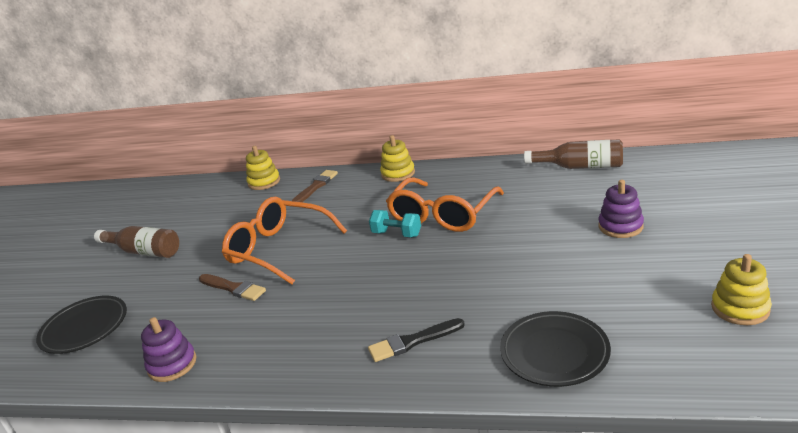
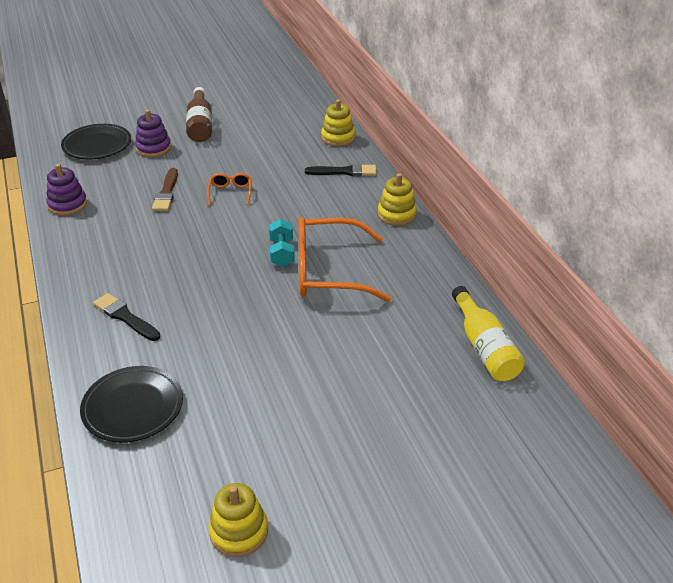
camera: 55 degrees right, 10 degrees up
(278, 249) = (230, 192): orange glasses -> orange glasses, size x0.44
(316, 187) = (344, 172): brown brush -> black brush
(580, 166) = (484, 347): brown bottle -> yellow bottle
(620, 226) = (362, 409): purple stacking toy -> purple stacking toy (153, 148)

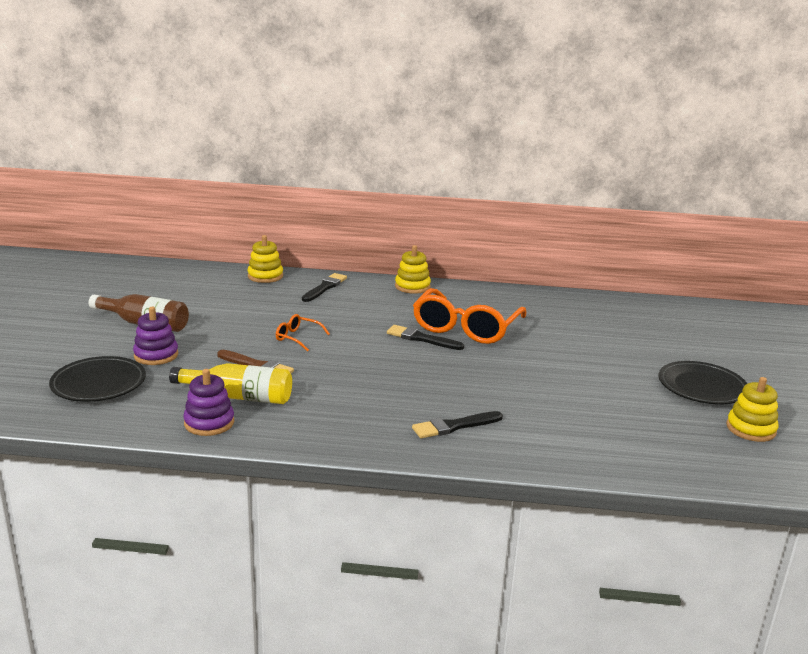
camera: 65 degrees left, 15 degrees down
(133, 407) = (589, 446): black plate -> black plate (702, 387)
(282, 253) = (421, 338): turquoise dumbbell -> black brush
(484, 347) = (598, 303): yellow bottle -> yellow bottle (239, 396)

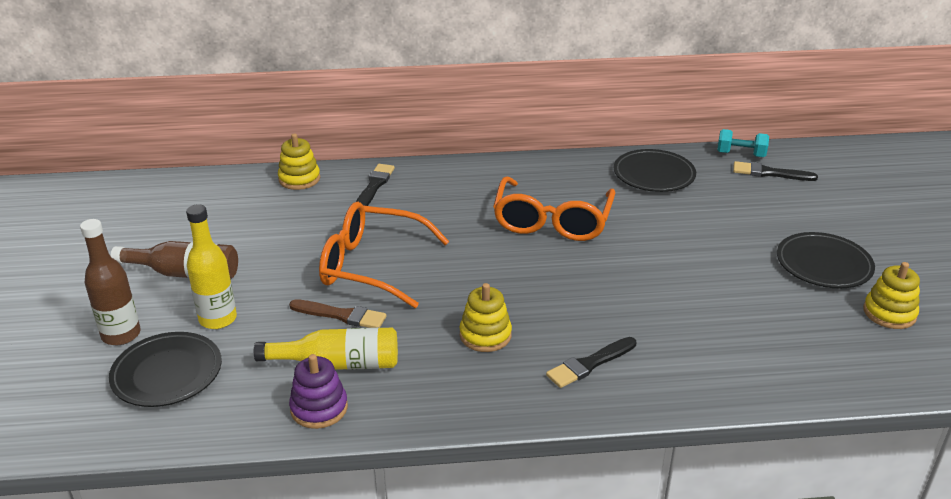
camera: 10 degrees left, 10 degrees up
(75, 355) = (121, 335): none -> brown bottle
(156, 355) = (218, 319): purple stacking toy -> yellow bottle
(297, 337) = (371, 266): orange glasses -> orange glasses, size x2.25
(412, 286) = (472, 170): yellow stacking toy -> yellow stacking toy (485, 335)
(421, 338) = (509, 244): black brush -> black brush (769, 173)
(571, 308) = (654, 175): none -> black plate
(657, 303) = (740, 154): none -> turquoise dumbbell

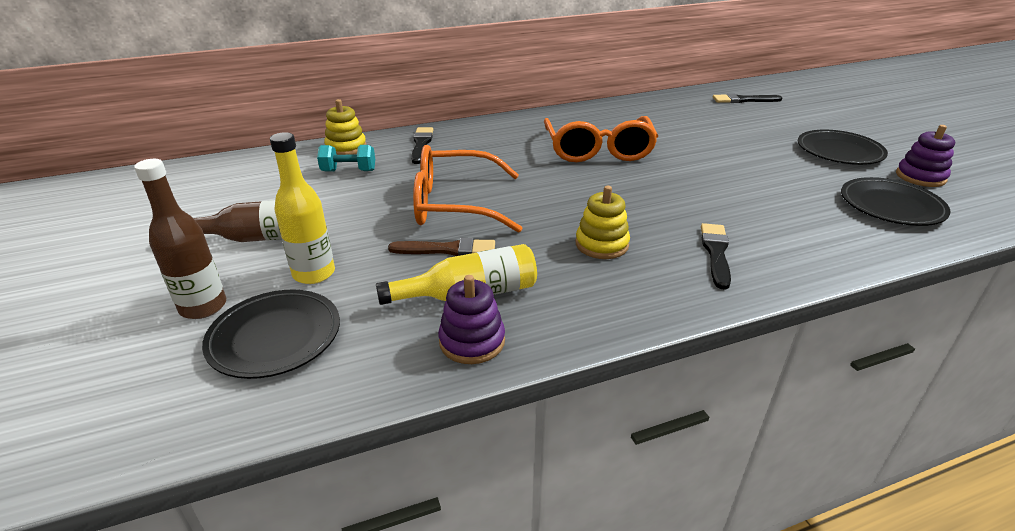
camera: 15 degrees left, 0 degrees up
(589, 364) = (716, 253): black brush -> black brush turned 150 degrees clockwise
(654, 175) = (656, 111): black plate -> black plate (891, 206)
(740, 154) = (711, 91): turquoise dumbbell -> turquoise dumbbell (349, 171)
(889, 313) = (920, 177): yellow stacking toy -> purple stacking toy

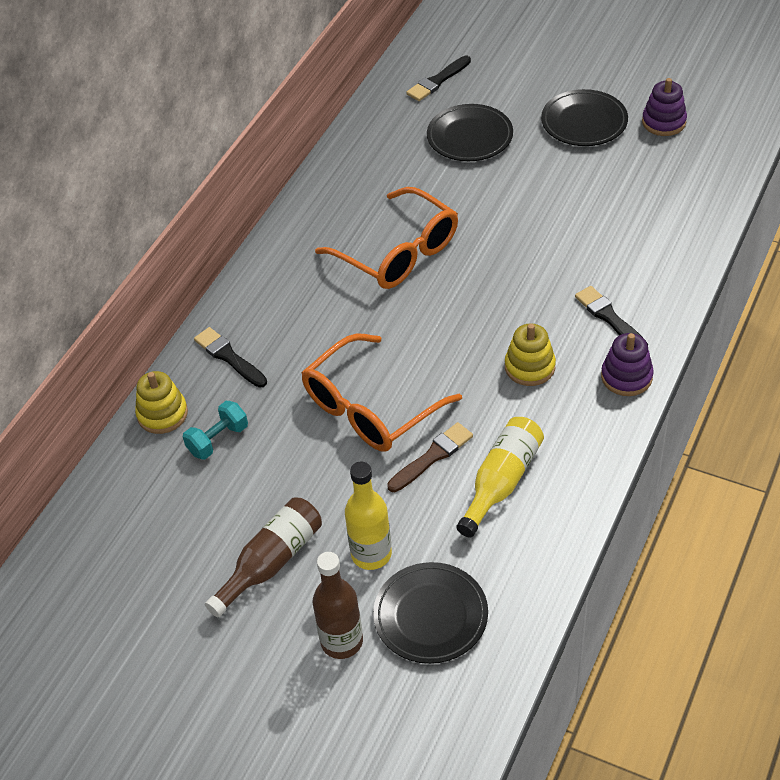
camera: 40 degrees left, 15 degrees up
(472, 341) = (552, 514): purple stacking toy -> purple stacking toy (626, 377)
(891, 206) = (672, 178): black plate -> black plate (470, 137)

